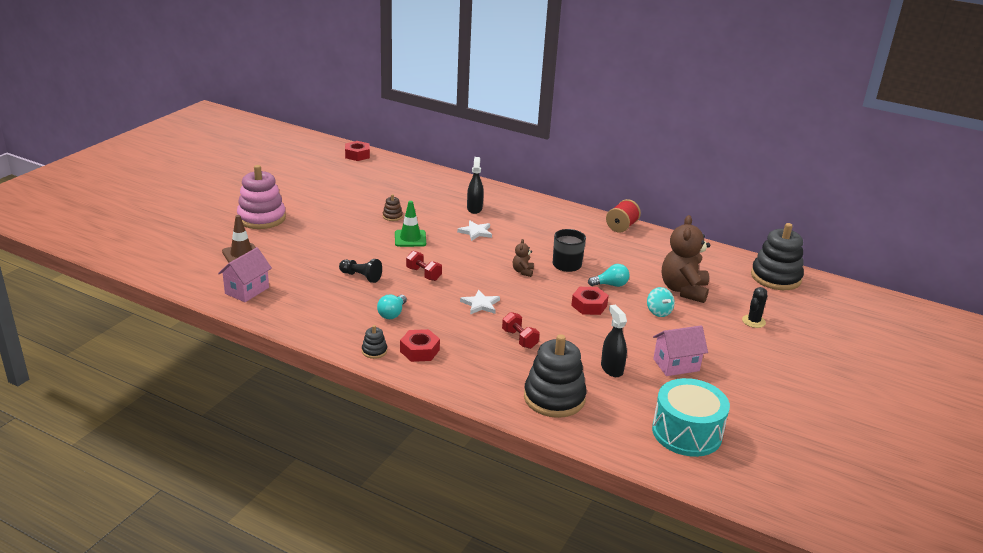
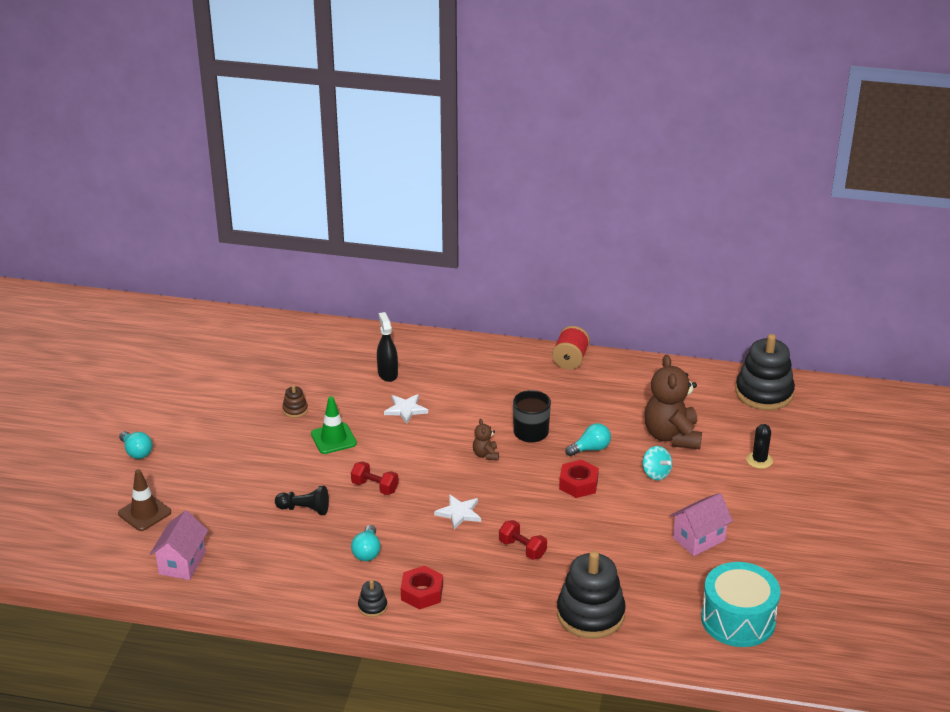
camera: 15 degrees left, 5 degrees up
(261, 218) = (136, 452): pink stacking toy -> turquoise light bulb
(357, 155) = (200, 320): red nut -> none
(611, 369) = (635, 562): black spray bottle -> none

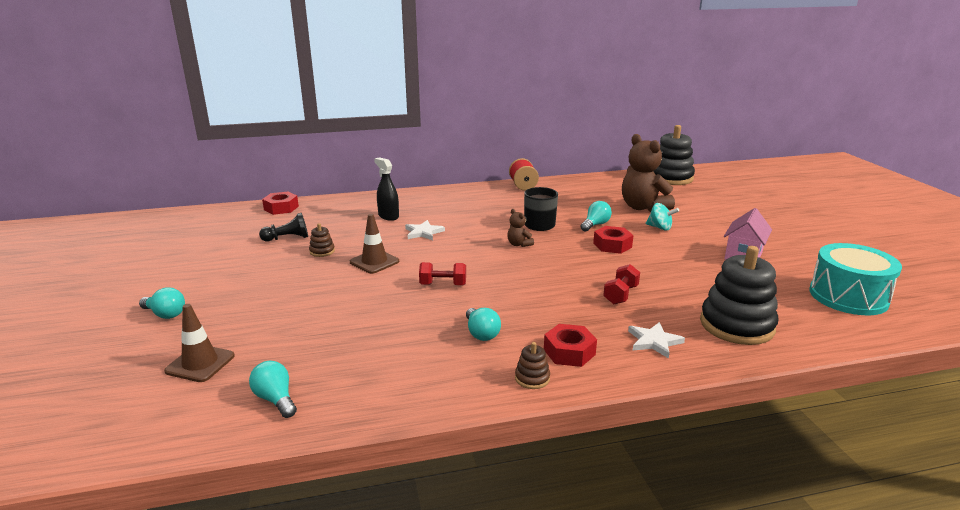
camera: 25 degrees left, 10 degrees down
(182, 563) = (275, 399): pink house -> turquoise light bulb
(290, 330) = (281, 208): none -> red nut
(304, 509) = (387, 316): black pawn -> black pawn (287, 238)
(333, 439) = (374, 262): green traffic cone -> brown traffic cone
(372, 607) = (532, 378): black stacking toy -> brown stacking toy
(459, 513) = (538, 284): white star -> white star (654, 341)
(522, 549) = (620, 295): red dumbbell -> red dumbbell turned 75 degrees counterclockwise
(759, 460) = (717, 207): black cactus -> none

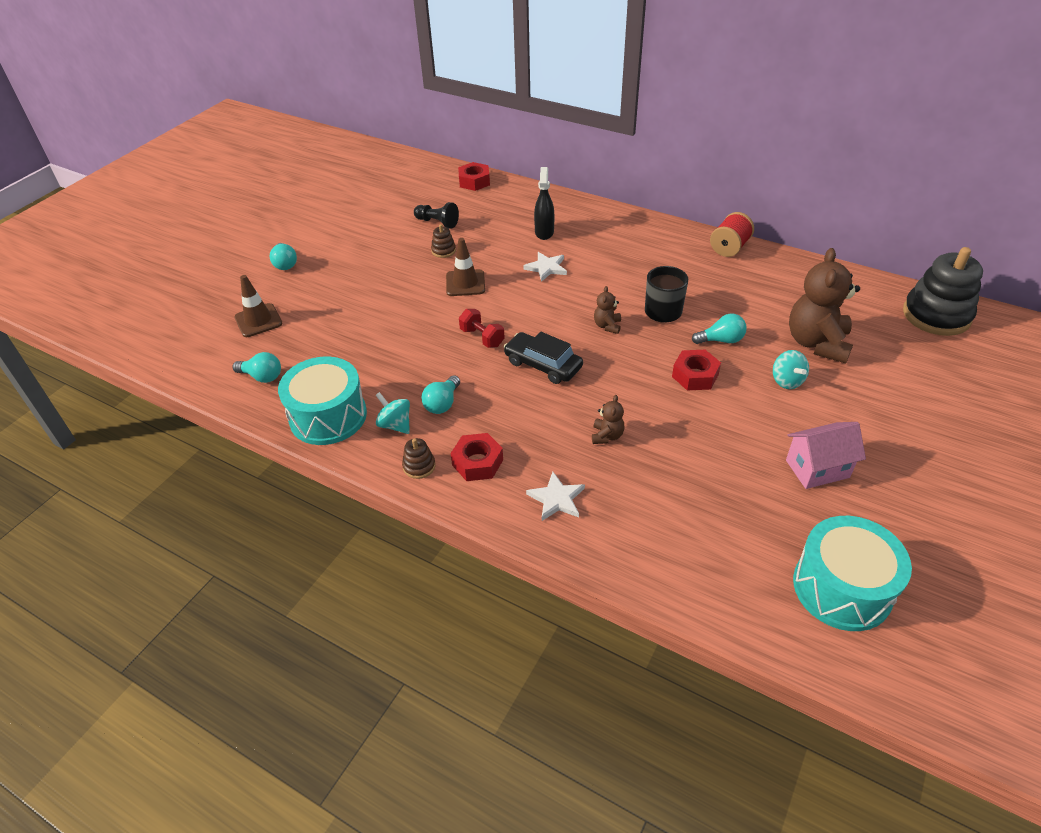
camera: 45 degrees right, 20 degrees up
(275, 399) = (262, 376): turquoise light bulb -> turquoise light bulb turned 105 degrees clockwise
(396, 391) = (328, 416): none -> turquoise drum
(467, 365) = (395, 425): none -> turquoise spinning top
(514, 280) = (543, 365): none -> black car
(620, 295) = (607, 436): red dumbbell -> brown teddy bear
(736, 325) = (656, 534): black stacking toy -> none

